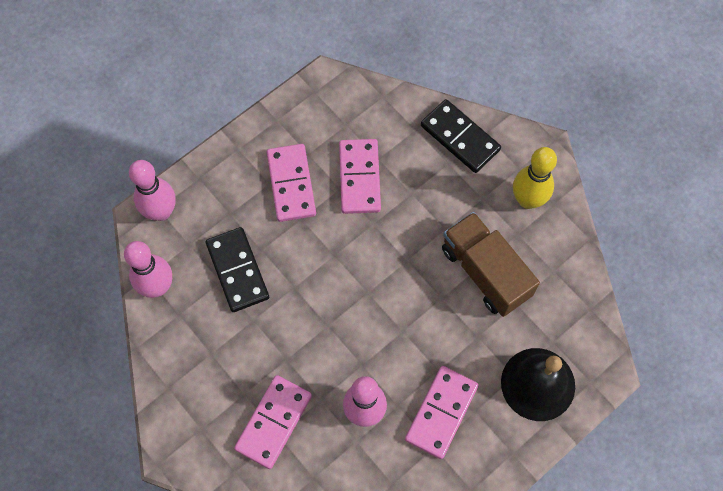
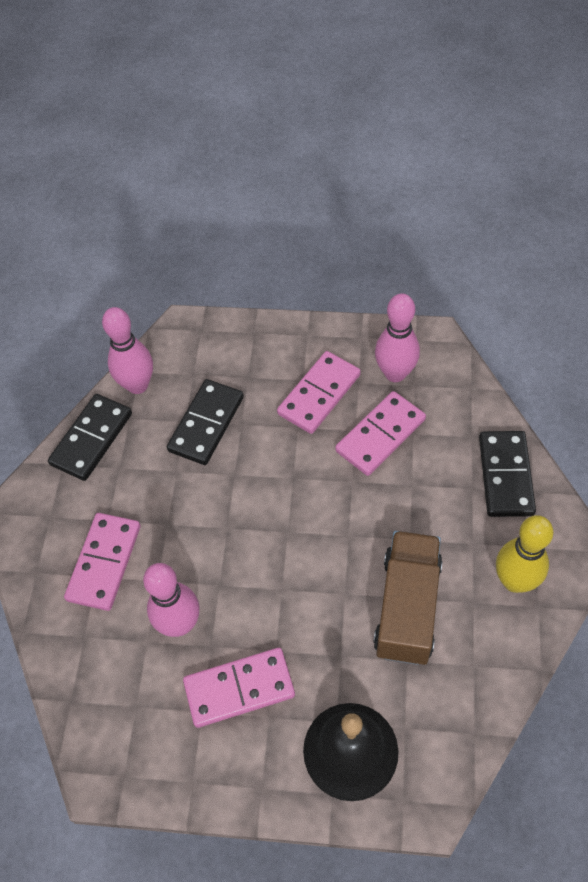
camera: 50 degrees right, 10 degrees down
(161, 212) = (200, 334): pink bowling pin -> pink bowling pin (395, 373)
(168, 352) = (91, 439): none -> black domino
(273, 422) = (104, 563): pink domino -> pink domino turned 60 degrees counterclockwise

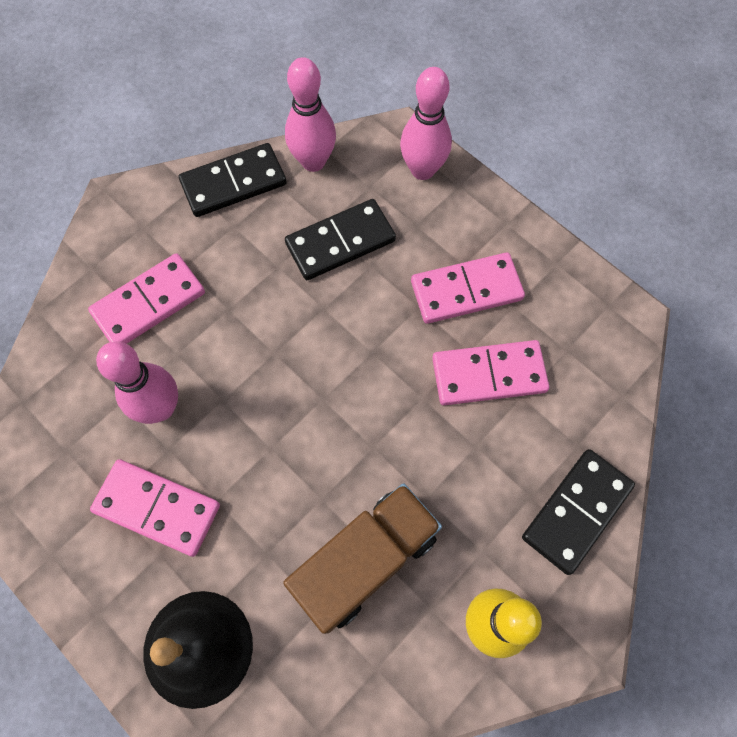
camera: 35 degrees right, 10 degrees up
(395, 373) = (558, 324): pink bowling pin -> pink bowling pin (422, 170)

